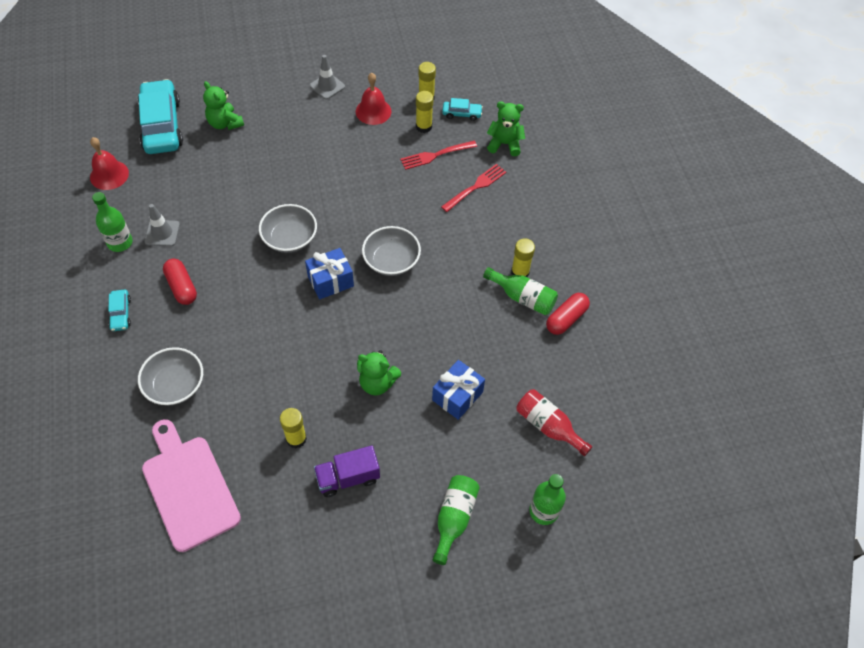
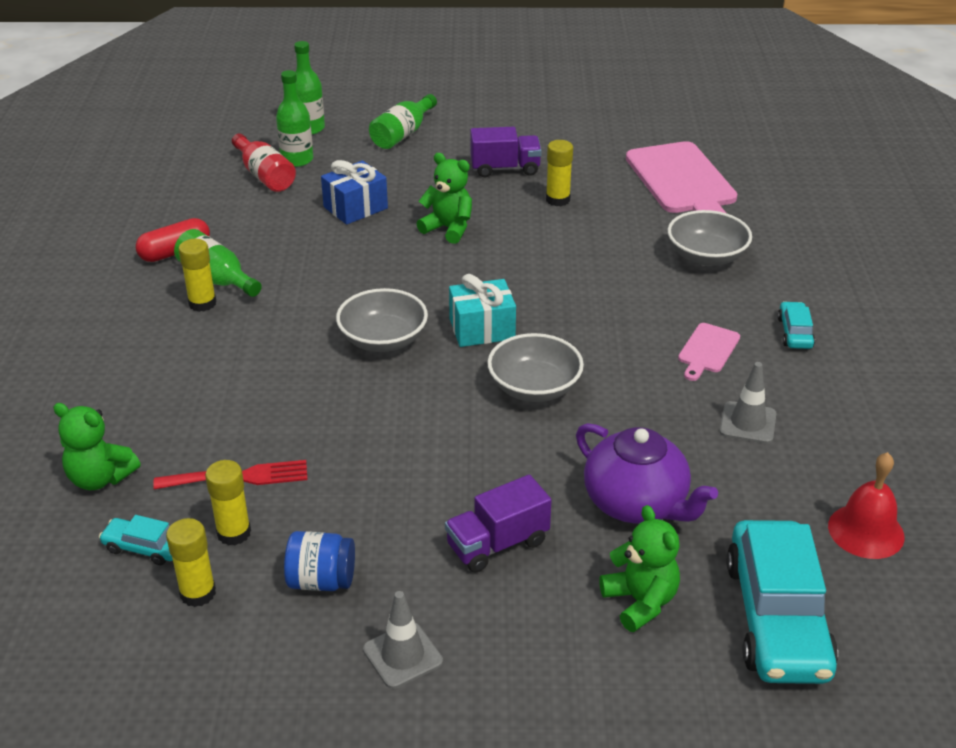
camera: 165 degrees left, 20 degrees down
(120, 242) = (817, 419): green bottle -> green bottle (297, 160)
(182, 287) = (707, 350): red capsule -> pink cutting board
(227, 172) = (636, 503): none -> purple teapot
(295, 140) = (497, 544): none -> purple truck
(330, 281) = (482, 329): blue gift -> turquoise gift
(373, 111) = (321, 580): red bell -> blue jar
(475, 187) = (198, 416): red fork -> none

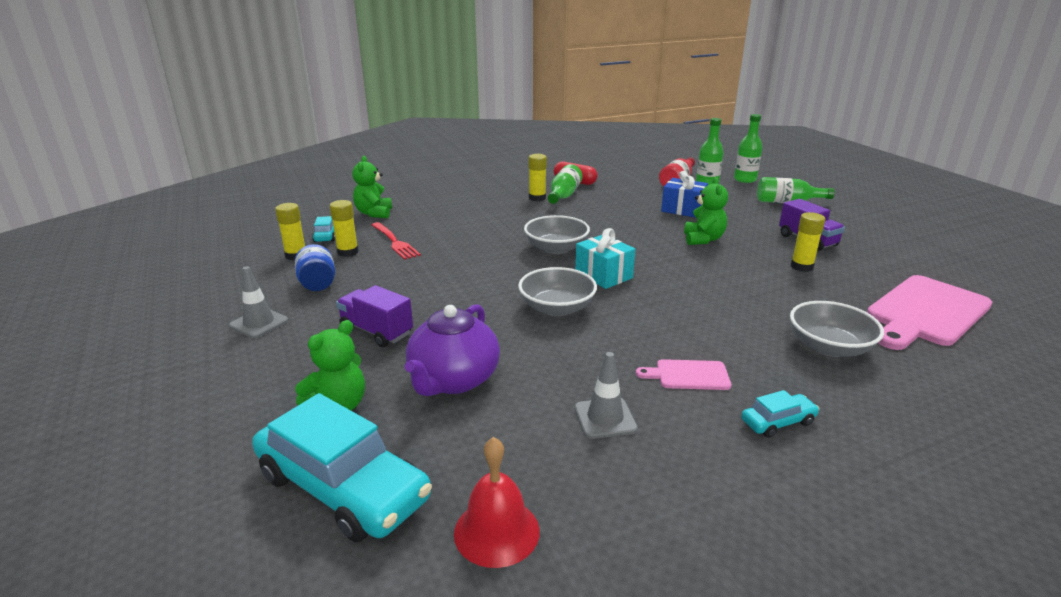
camera: 65 degrees right, 10 degrees down
(777, 617) = (343, 487): turquoise car -> turquoise car turned 120 degrees counterclockwise

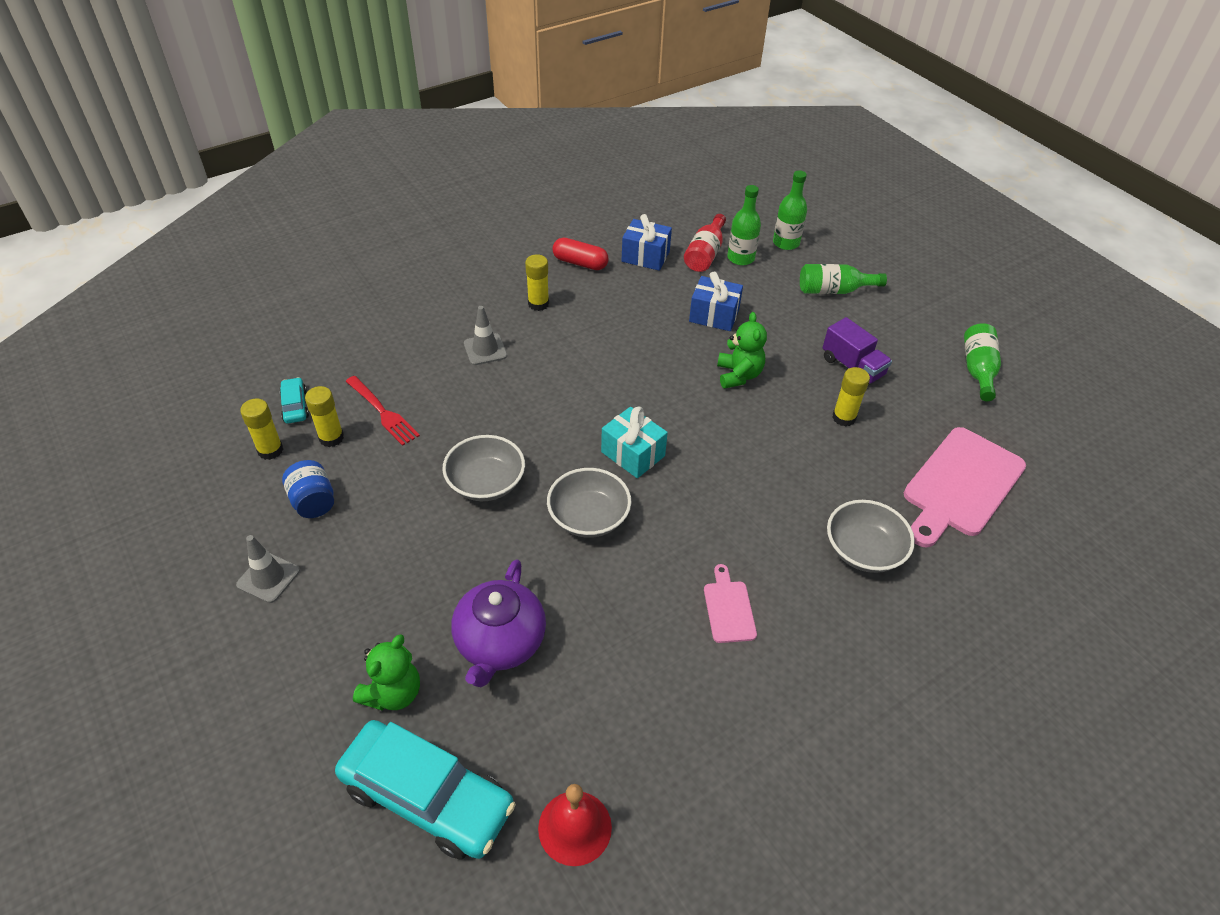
camera: 10 degrees left, 20 degrees up
(374, 213) = (342, 354): green teddy bear -> none
(376, 332) = (403, 577): purple truck -> none
(556, 248) = (574, 408): grey bowl -> grey bowl (486, 483)
(564, 195) = (570, 295): green bottle -> green bottle (978, 370)
(605, 418) = (654, 678): grey traffic cone -> grey traffic cone (485, 349)
(628, 181) = (645, 256): none -> blue gift
(688, 375) = (729, 608): pink cutting board -> pink cutting board turned 90 degrees clockwise
(778, 422) = (811, 663): turquoise car -> none

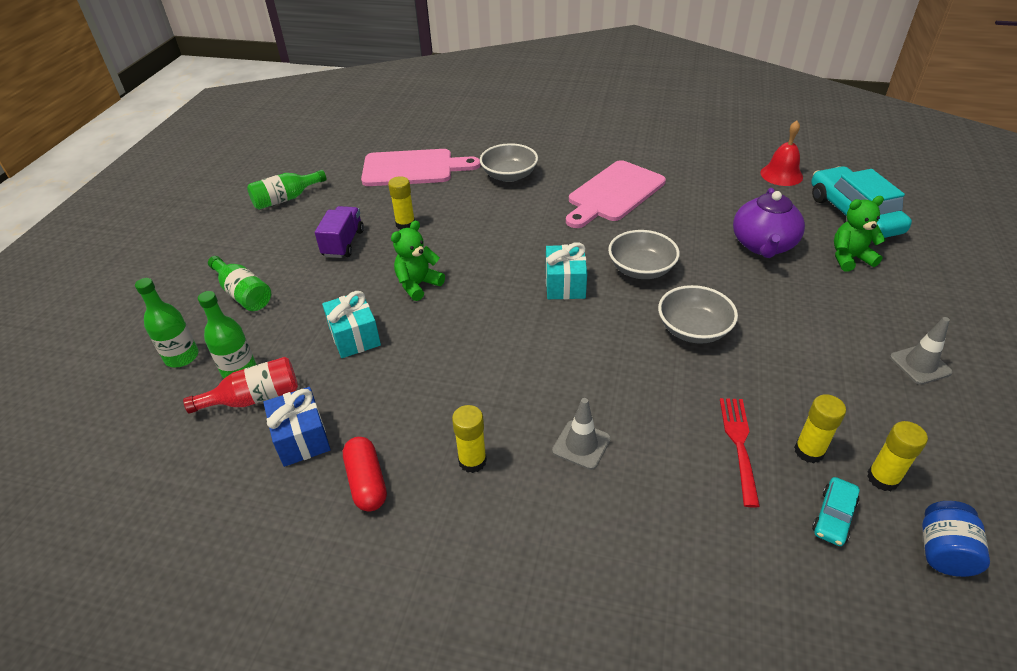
camera: 130 degrees left, 5 degrees down
(313, 502) = (855, 400): blue jar -> blue jar (943, 551)
(500, 643) = (763, 245): purple teapot -> purple teapot turned 135 degrees clockwise
(714, 315) = (355, 337): blue gift -> turquoise gift
(729, 608) = (613, 193): pink cutting board -> pink cutting board, size x2.08

